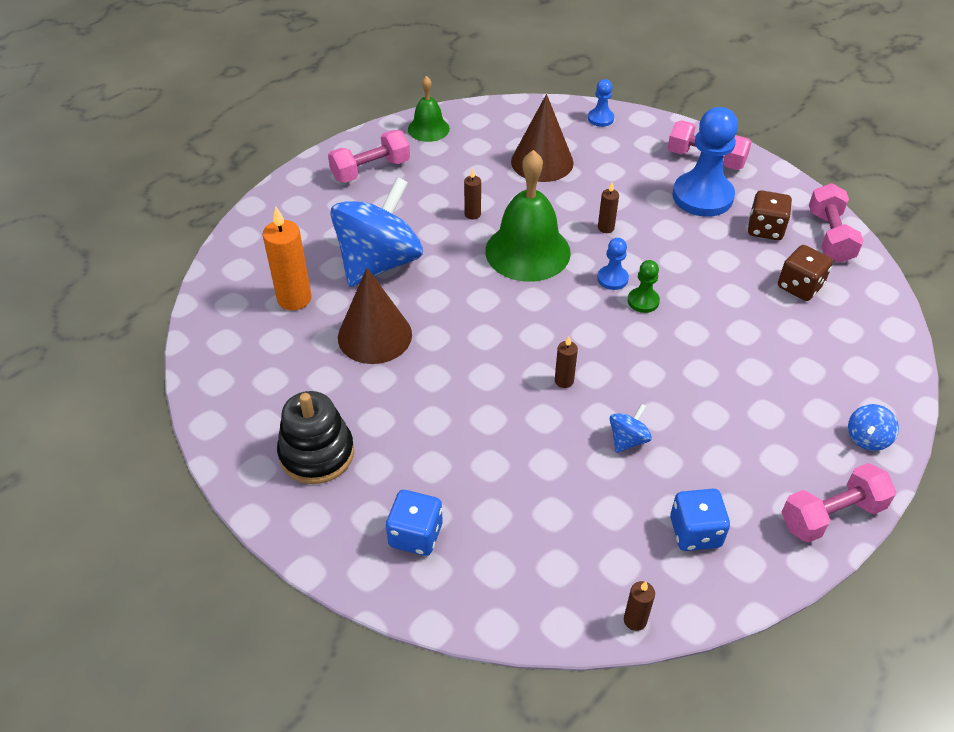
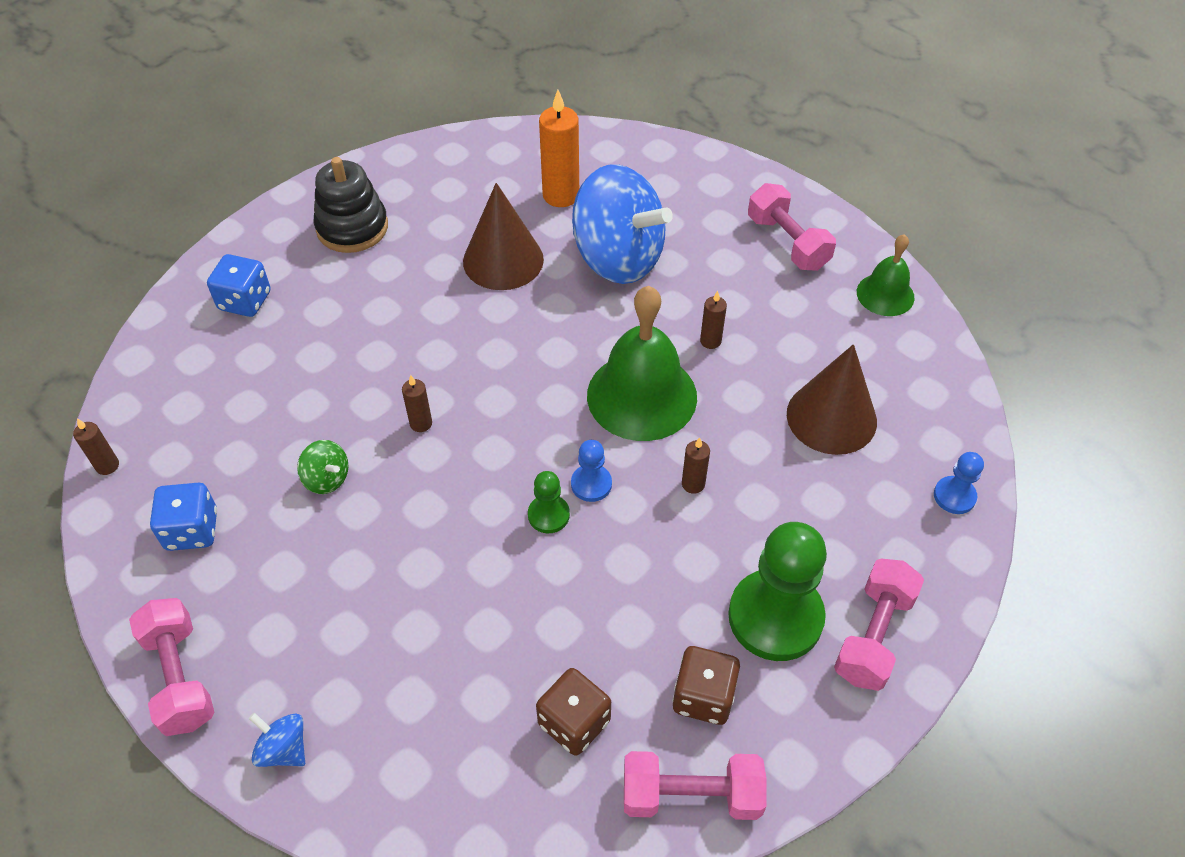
camera: 90 degrees right, 5 degrees up
(628, 439) = (327, 478): blue spinning top -> green spinning top
(702, 196) = (775, 617): blue pawn -> green pawn

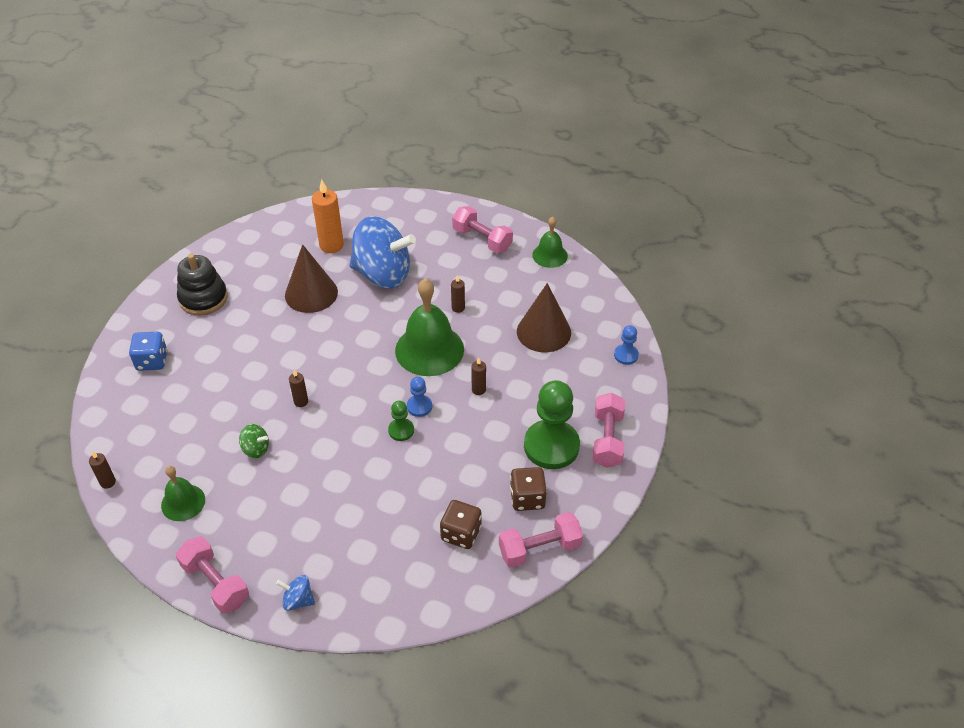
camera: 20 degrees left, 5 degrees down
(192, 530) = (183, 502): blue dice -> green bell

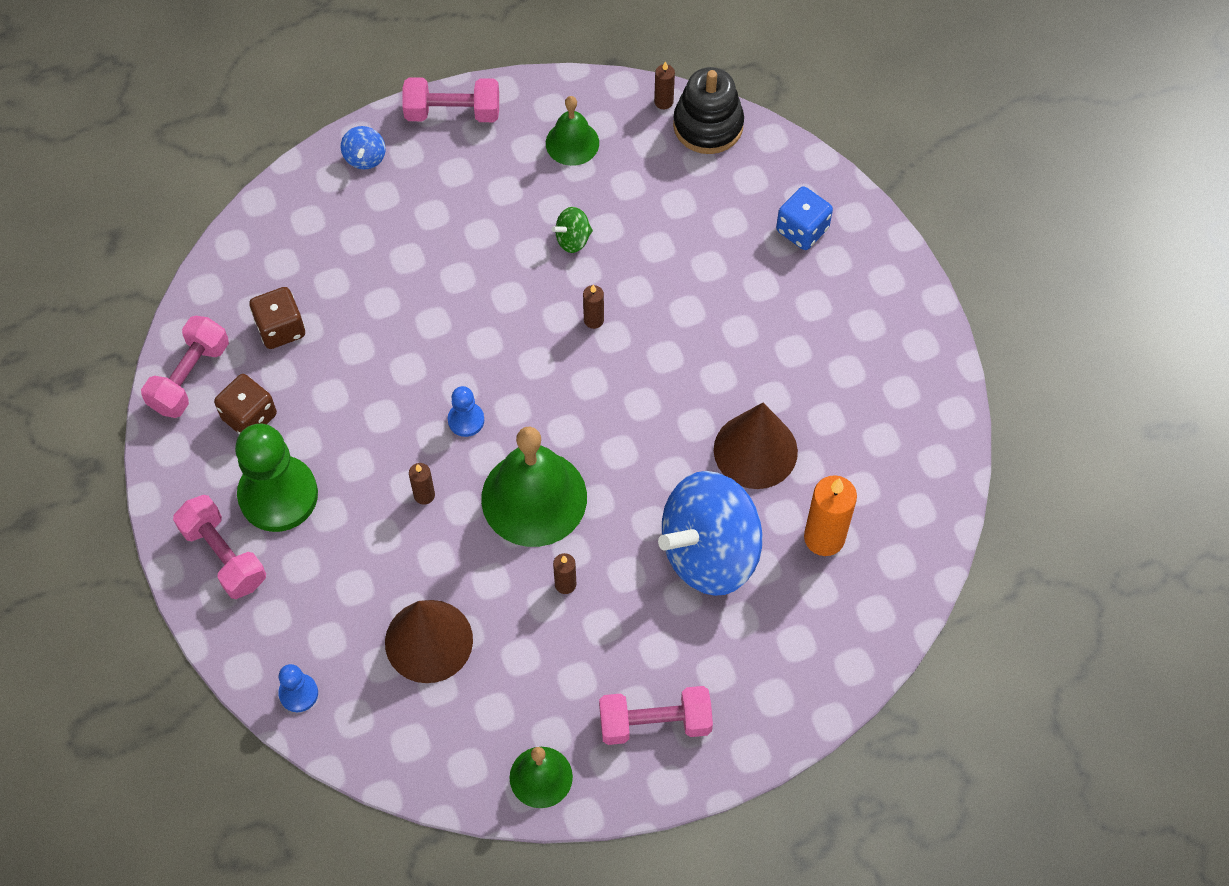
camera: 135 degrees right, 15 degrees up
(203, 298) = (861, 338): black stacking toy -> black stacking toy (708, 125)
(298, 600) = (365, 157): blue spinning top -> blue spinning top turned 120 degrees clockwise
(401, 430) = (454, 378): green pawn -> none

